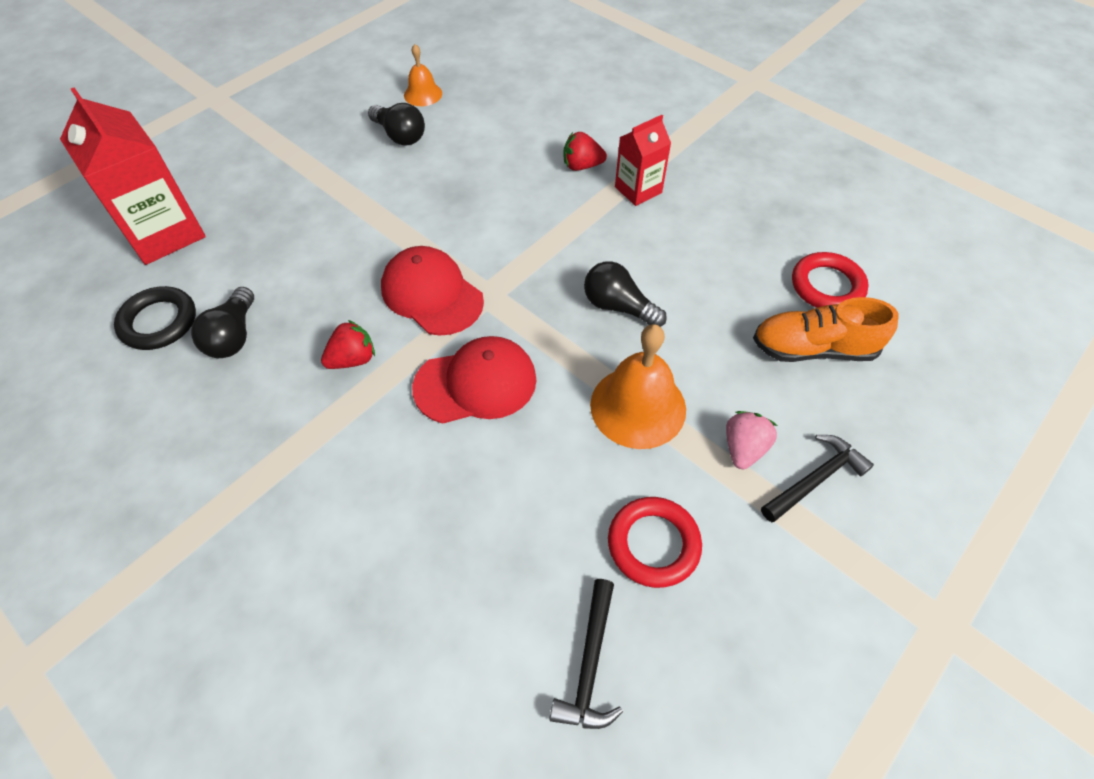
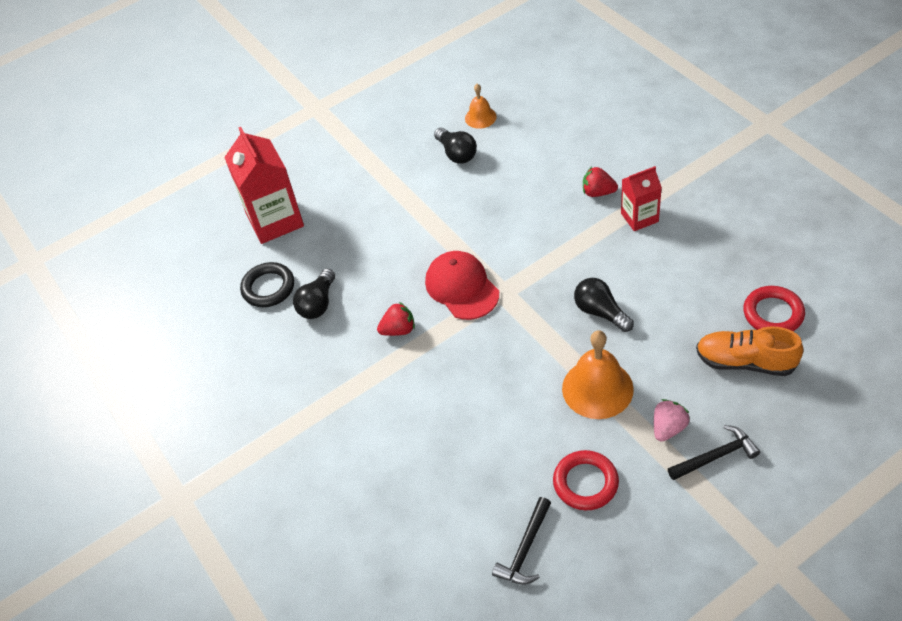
camera: 20 degrees right, 5 degrees down
(476, 383) = (483, 357): red cap -> none

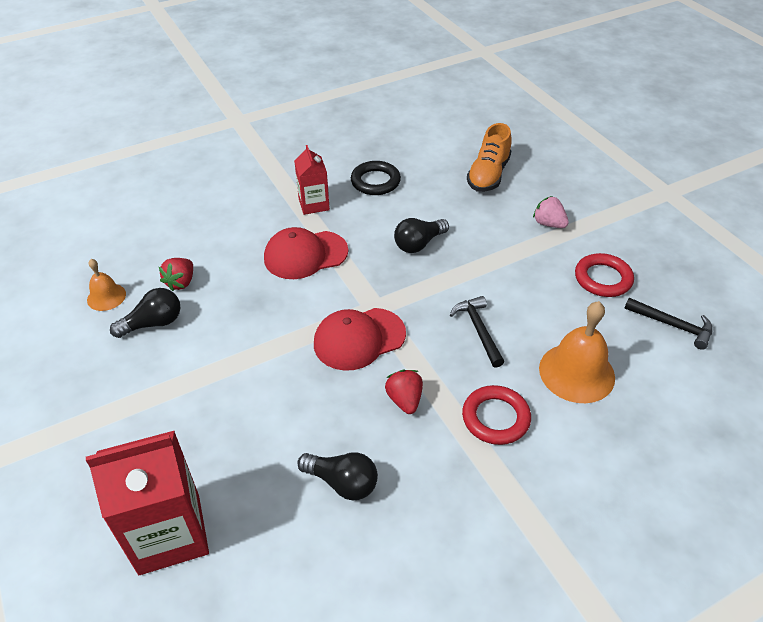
camera: 90 degrees left, 5 degrees down
(268, 288) = (296, 545): black ring -> black ring (375, 181)
(561, 228) = (305, 255): none -> red cap
(597, 388) = (504, 258): orange bell -> orange bell (576, 372)
(598, 192) = (270, 225): red strawberry -> red strawberry (181, 282)
(716, 456) = (576, 204): black hammer -> black hammer (478, 330)
(773, 313) = (443, 154): red ring -> red ring (495, 418)

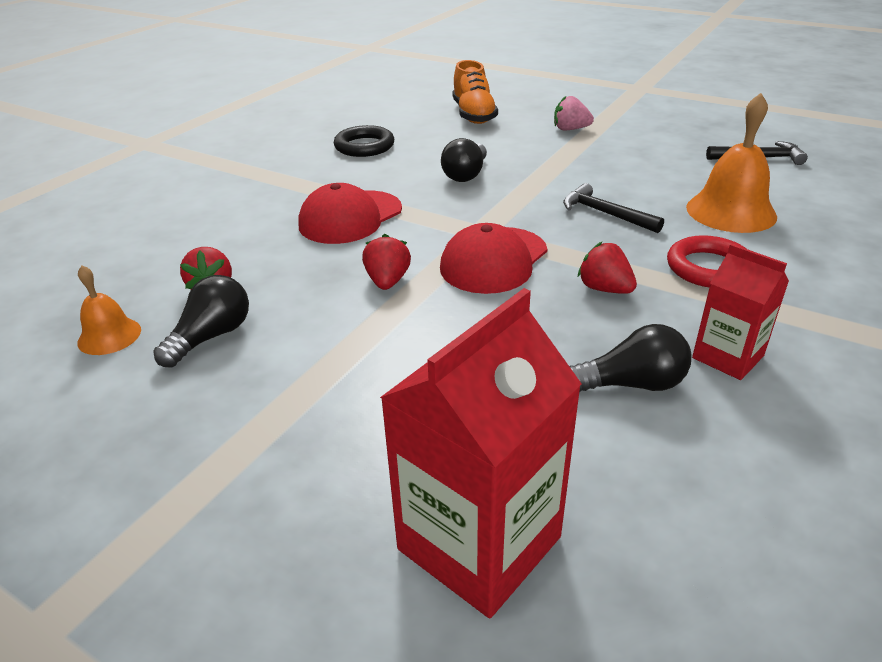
camera: 30 degrees left, 10 degrees down
(279, 326) = (387, 281): none -> red strawberry
(314, 204) = (314, 179): red carton -> red carton (727, 357)
(603, 279) = (664, 148): red ring -> none

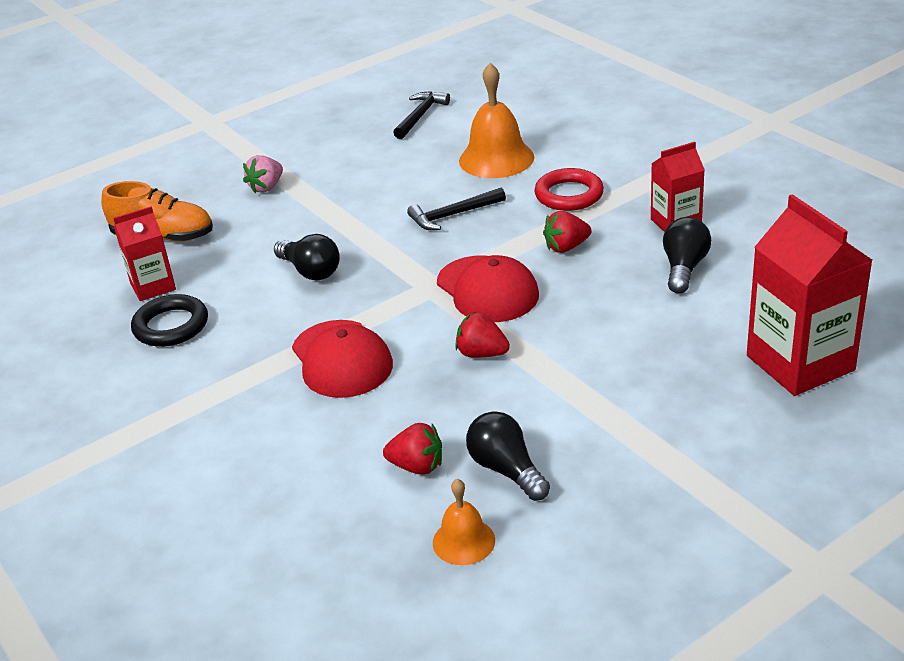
camera: 65 degrees left, 0 degrees up
(409, 128) = (153, 286): none -> red carton

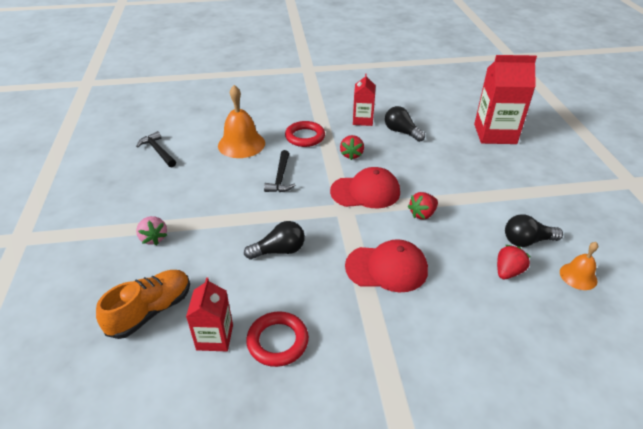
camera: 65 degrees left, 5 degrees up
(171, 326) = (277, 341): black ring -> red ring

